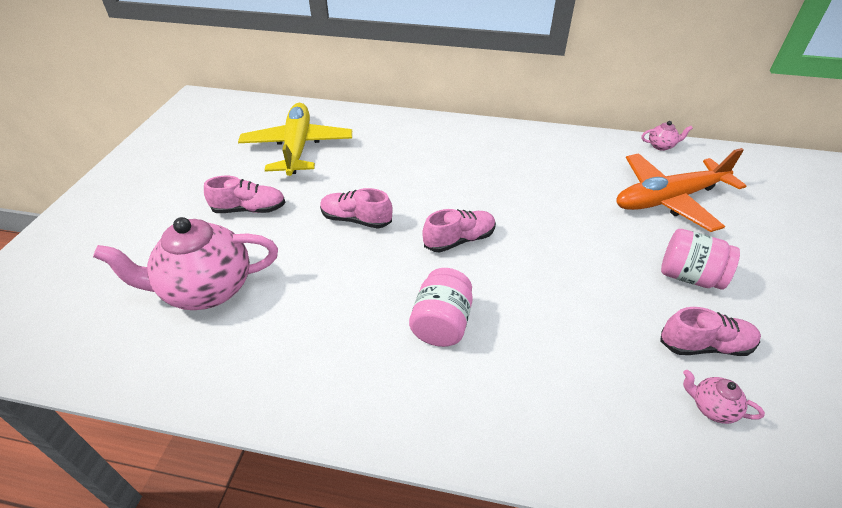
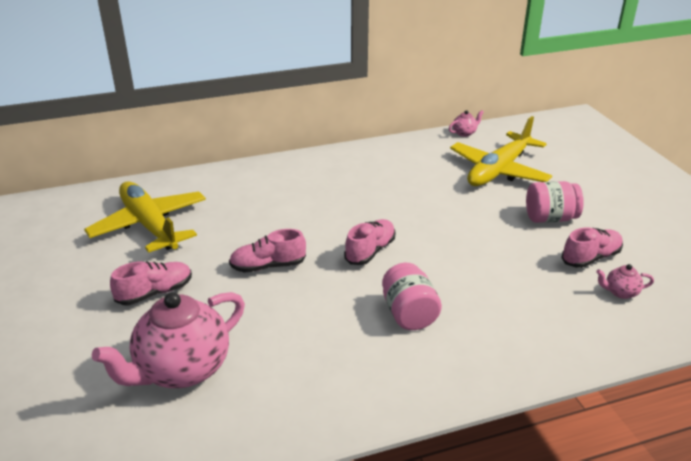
camera: 30 degrees left, 10 degrees down
(669, 199) = (499, 170): orange plane -> yellow plane

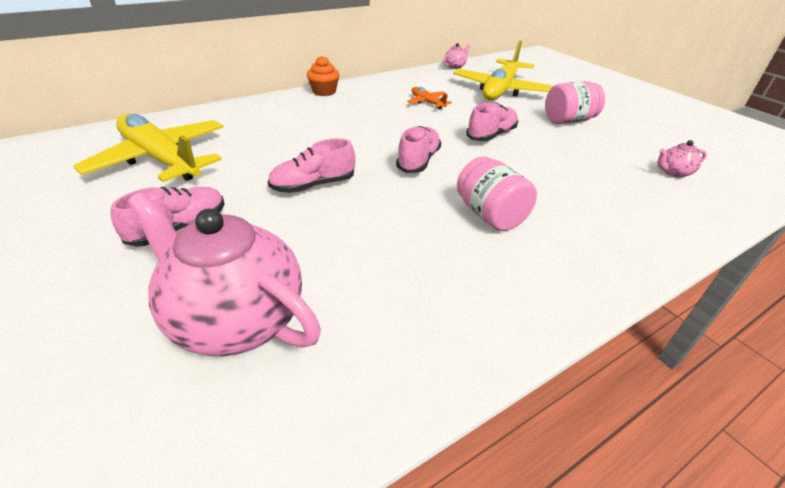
camera: 15 degrees left, 5 degrees up
(182, 370) = (236, 319): pink teapot -> pink teapot turned 90 degrees clockwise
(311, 159) = (324, 92): none -> orange cupcake
(410, 181) = (427, 102): none -> orange plane
(591, 258) = (626, 147): pink shoe -> pink shoe (491, 135)

